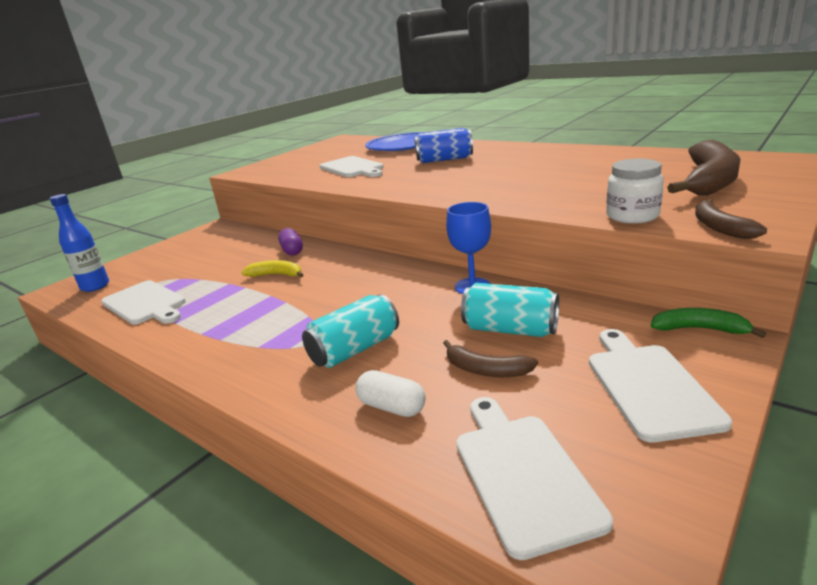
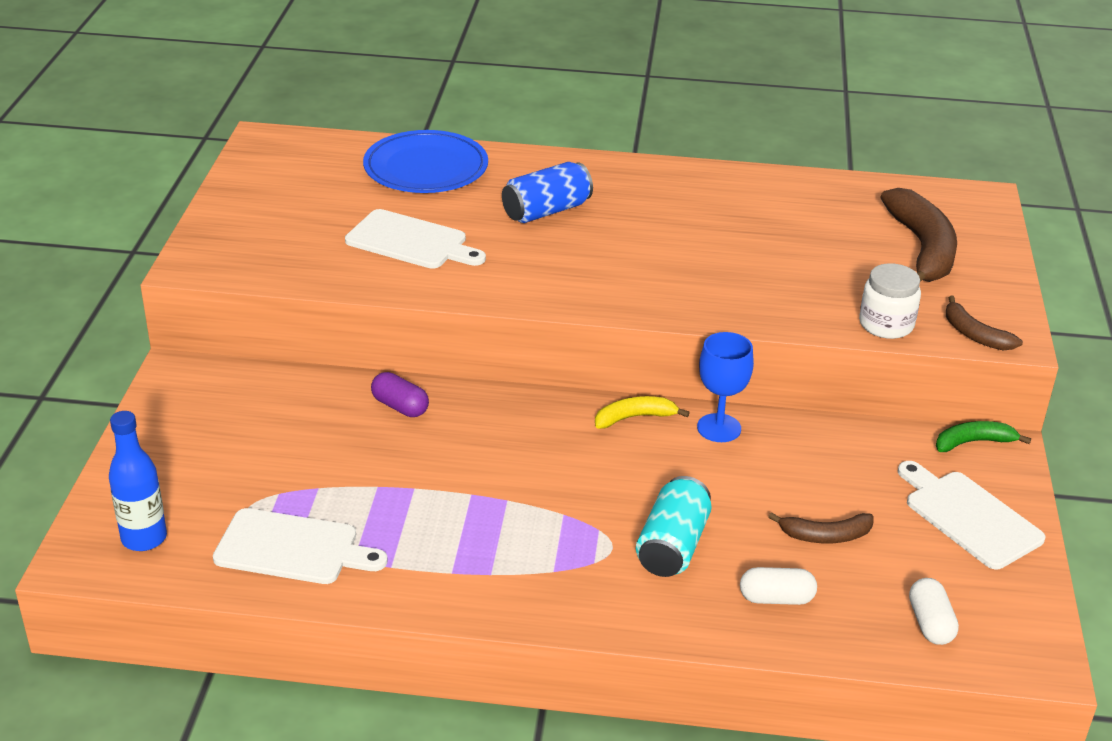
camera: 35 degrees left, 10 degrees up
(277, 275) = (435, 457): yellow banana -> yellow banana (634, 417)
(510, 329) = (809, 481): turquoise can -> none
(522, 474) = (930, 623): white cutting board -> white capsule

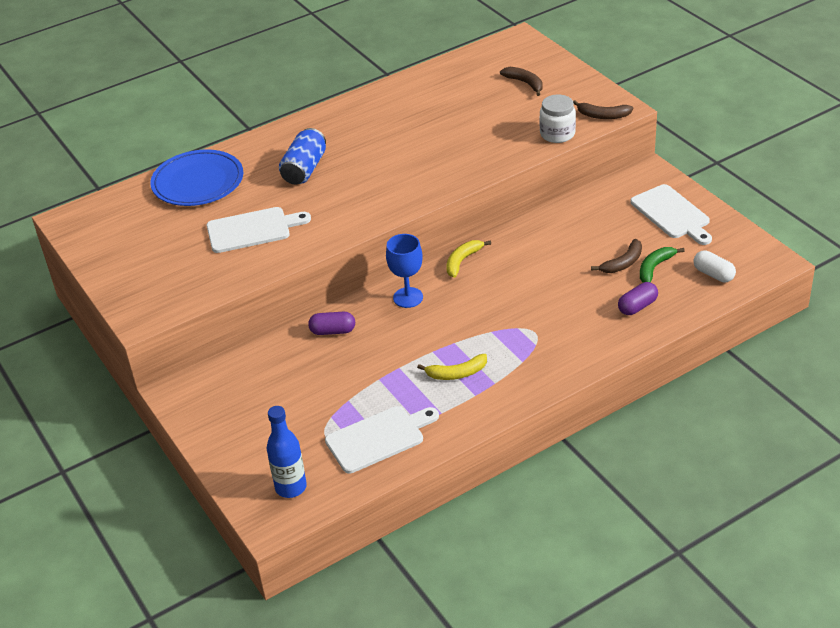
camera: 35 degrees left, 5 degrees up
(464, 535) = (456, 373): none -> yellow banana
(672, 546) = (562, 313): turquoise can -> none
(719, 428) = (510, 241): blue goblet -> blue goblet (408, 297)
(776, 598) = (637, 306): white capsule -> purple capsule
(922, 249) = (525, 83): brown banana -> brown banana, size x0.53
(968, 516) = (672, 214): white cutting board -> white cutting board turned 135 degrees counterclockwise
(973, 442) = (633, 176): green banana -> green banana (655, 268)

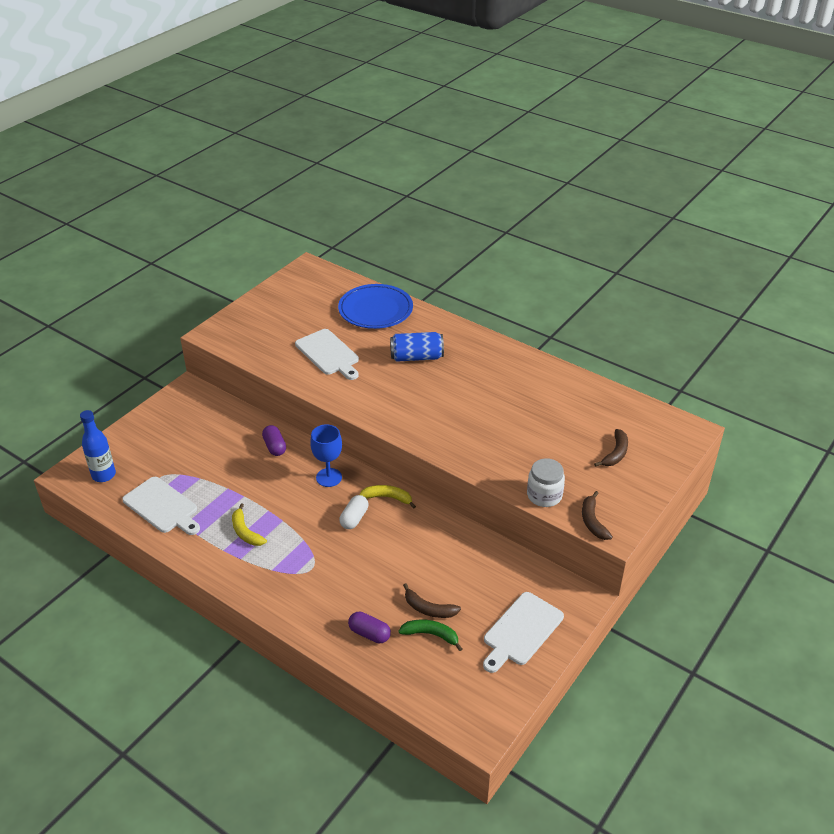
camera: 65 degrees right, 0 degrees up
(713, 274) = (439, 684): white capsule -> white capsule (354, 518)

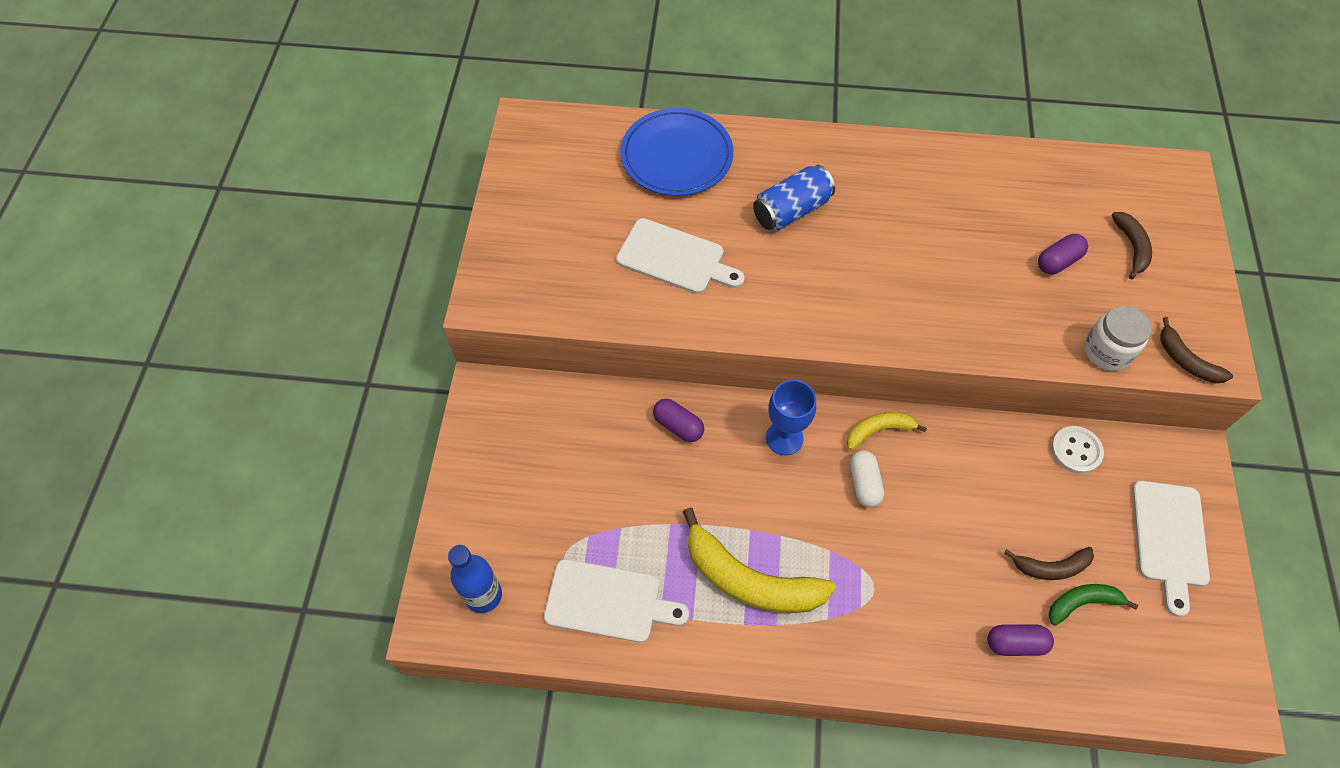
camera: 30 degrees left, 20 degrees up
(245, 532) = (749, 580): yellow banana -> yellow banana, size x1.89
(503, 561) = (1076, 450): none -> white button
(558, 441) = (1058, 261): none -> purple capsule

